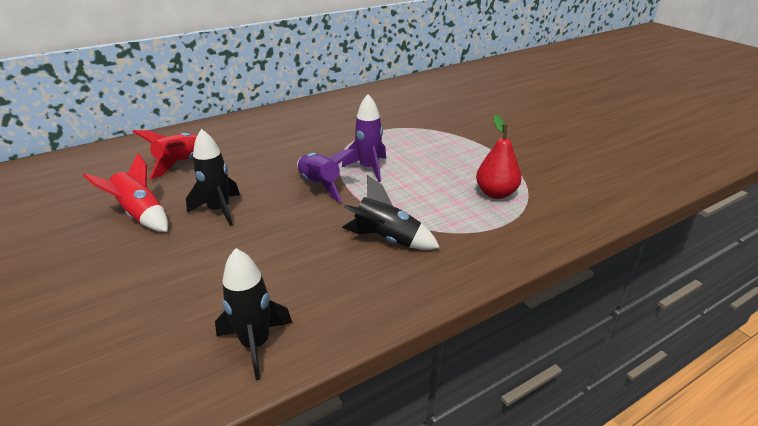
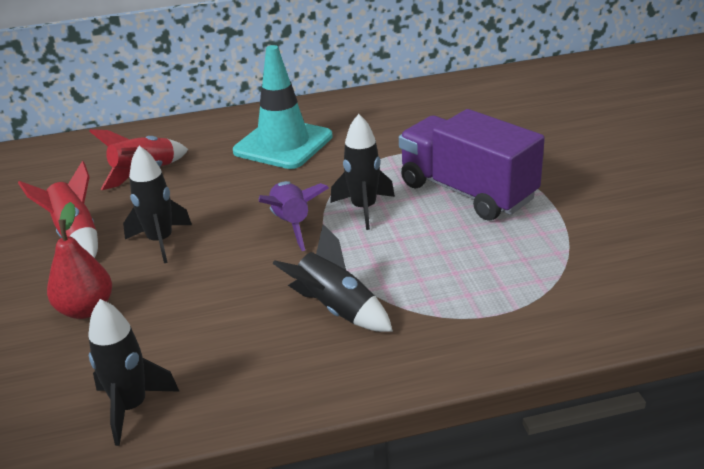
camera: 20 degrees right, 0 degrees up
(285, 133) = (283, 144): none -> turquoise traffic cone
(369, 168) = (364, 209): purple rocket -> black rocket
(434, 150) = (467, 191): none -> purple truck
(496, 193) = (514, 267): red pear -> red pear (86, 309)

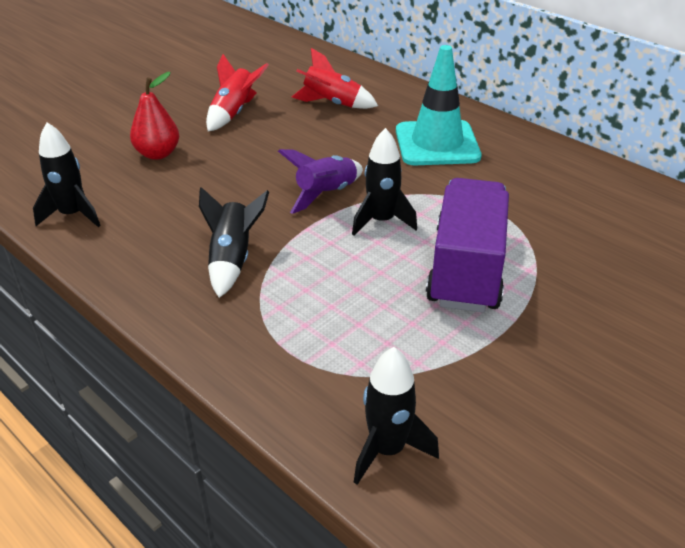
camera: 55 degrees right, 5 degrees up
(161, 241) = (254, 148): black rocket -> black rocket (387, 450)

